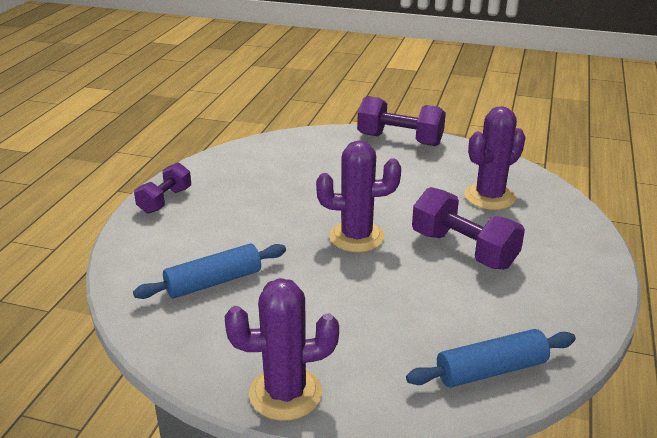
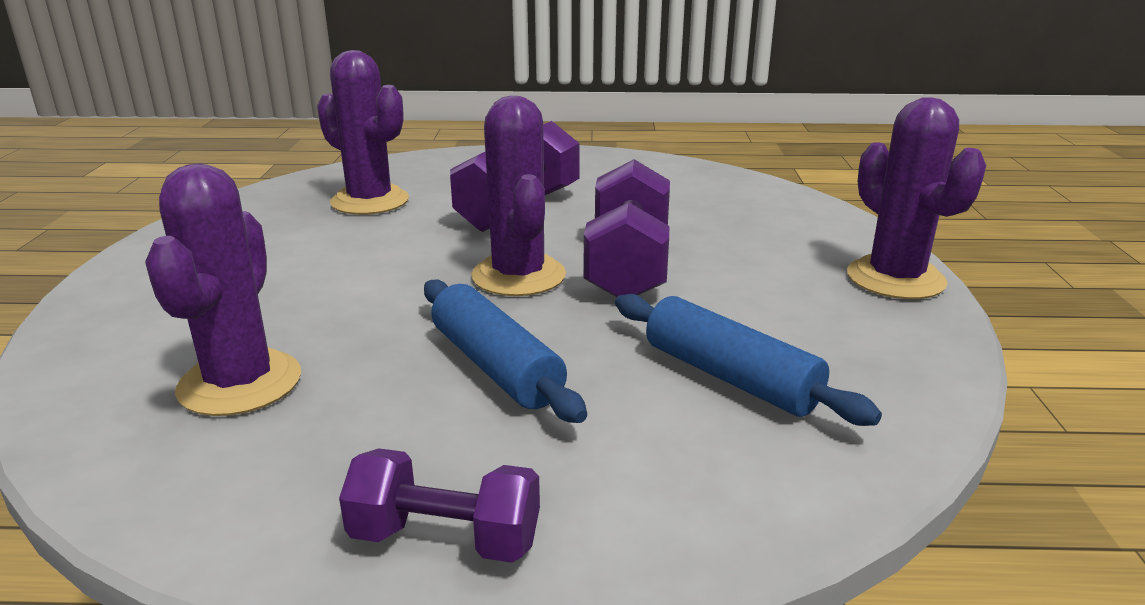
camera: 105 degrees left, 5 degrees down
(285, 165) = (240, 383): none -> purple cactus
(400, 140) = (138, 274): purple dumbbell -> purple dumbbell (628, 266)
(491, 370) = (738, 190): blue rolling pin -> blue rolling pin (496, 366)

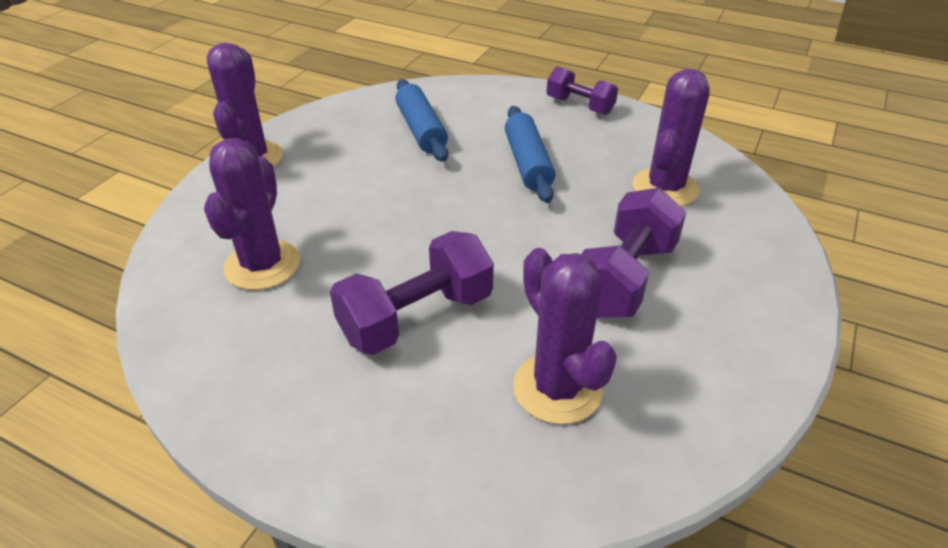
camera: 155 degrees left, 15 degrees up
(518, 276) = (474, 226): purple cactus -> purple cactus (262, 265)
(628, 266) = (394, 214): purple dumbbell -> purple dumbbell (624, 278)

